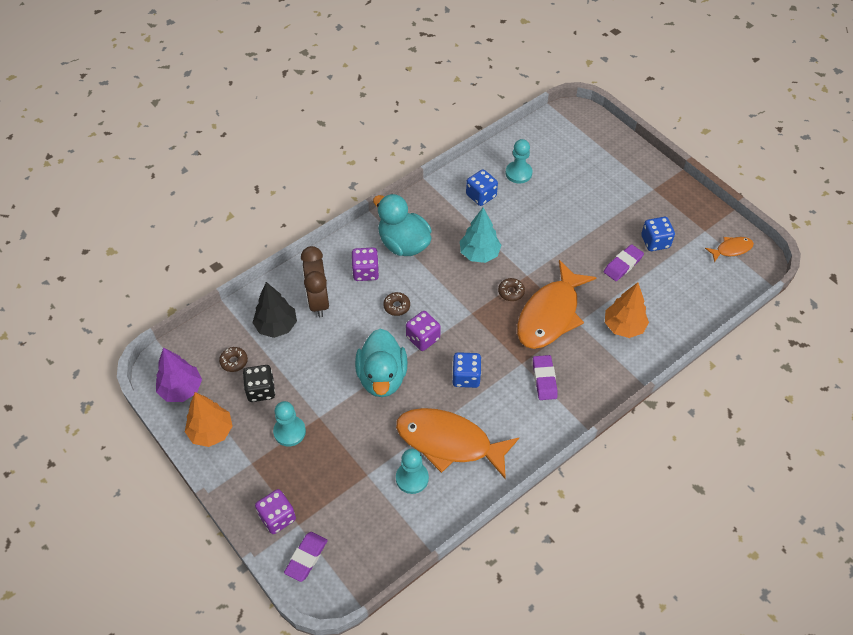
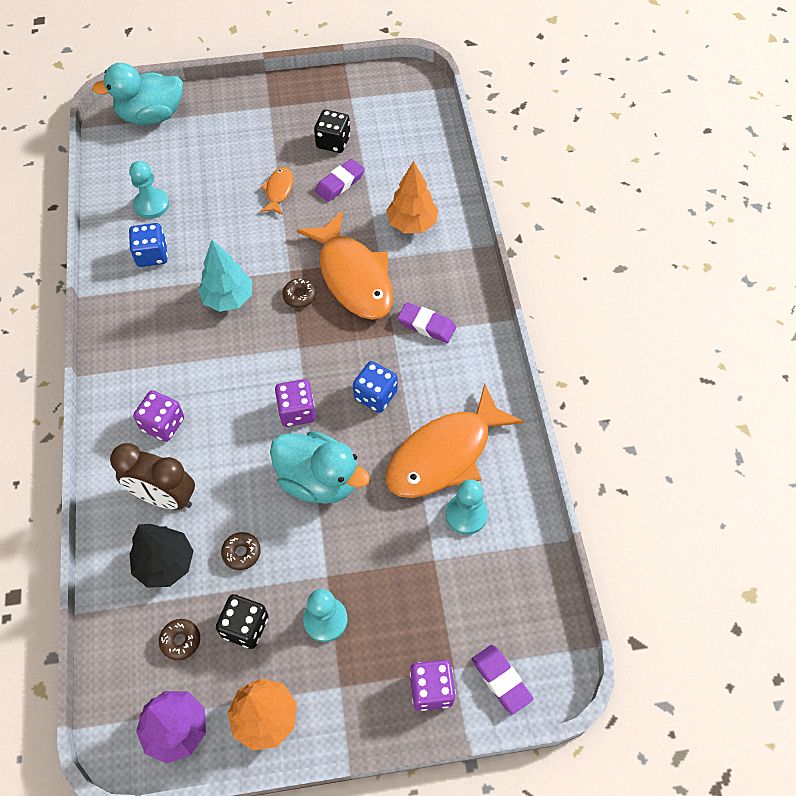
camera: 60 degrees left, 5 degrees up
(396, 306) = (235, 416): brown donut -> brown donut (241, 553)
(403, 244) = (155, 365): turquoise duck -> turquoise duck (151, 115)
(623, 265) = (340, 183): purple eraser -> purple eraser turned 60 degrees clockwise
(655, 242) = (333, 142): blue dice -> black dice
(731, 249) = (387, 91): orange fish -> orange fish (278, 191)

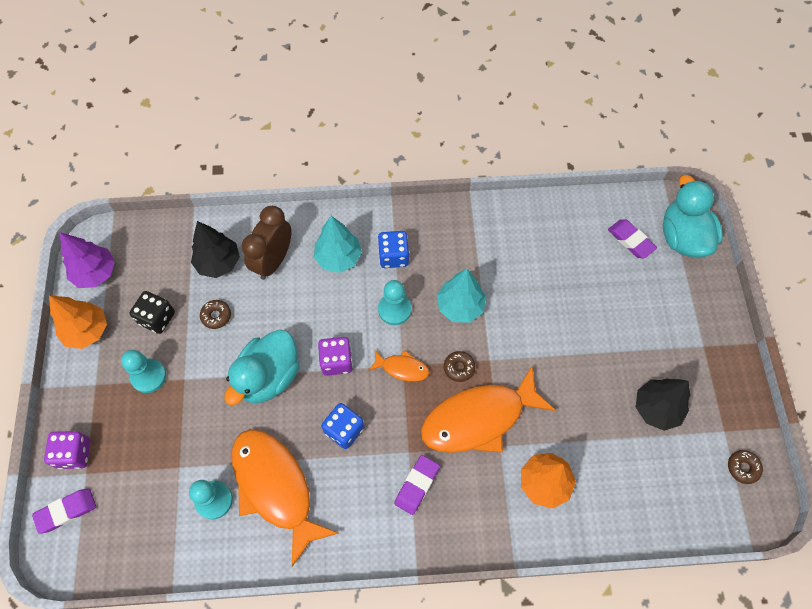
camera: 95 degrees right, 5 degrees up
(151, 205) = (569, 241): turquoise pawn -> turquoise pawn (394, 309)
(152, 255) = (511, 244): blue dice -> blue dice (393, 256)
(163, 424) = (338, 258): purple dice -> turquoise tree
(180, 641) = (157, 274): brown donut -> brown donut (743, 468)
(278, 191) = (588, 352): orange fish -> orange fish (402, 368)
(333, 142) = (656, 408): black dice -> black tree
(340, 183) = (599, 412): purple eraser -> purple eraser (631, 240)

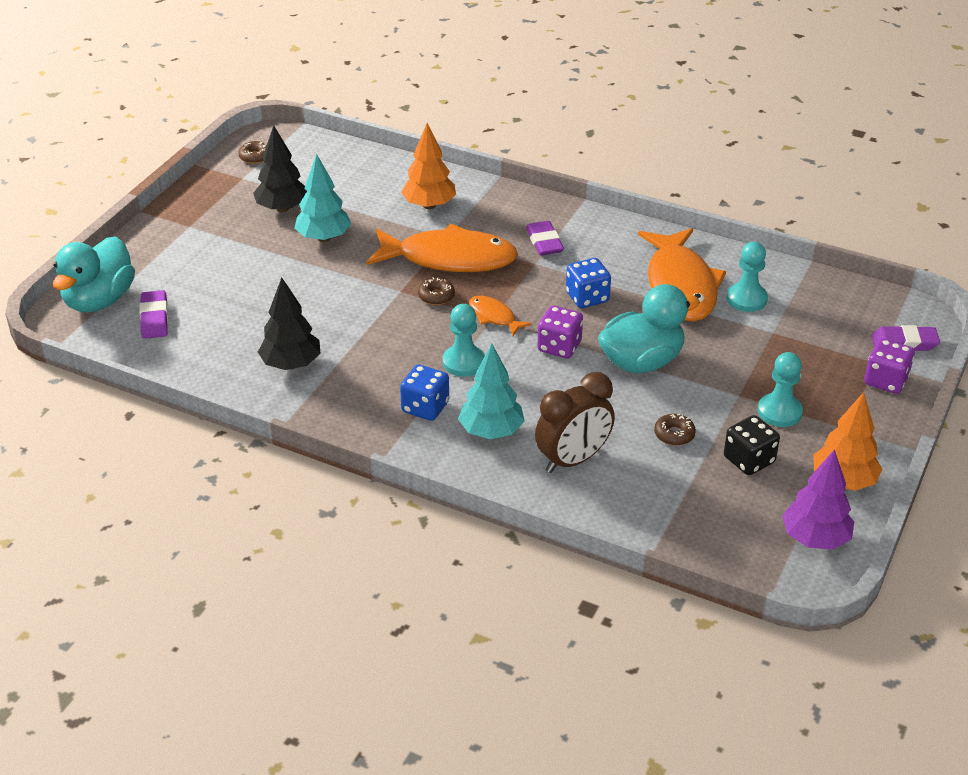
camera: 150 degrees left, 25 degrees down
(218, 263) = (644, 485): black tree -> black tree (291, 364)
(417, 485) = (544, 242): purple eraser -> purple eraser turned 75 degrees counterclockwise
(460, 306) = (391, 338): turquoise tree -> turquoise tree (323, 237)

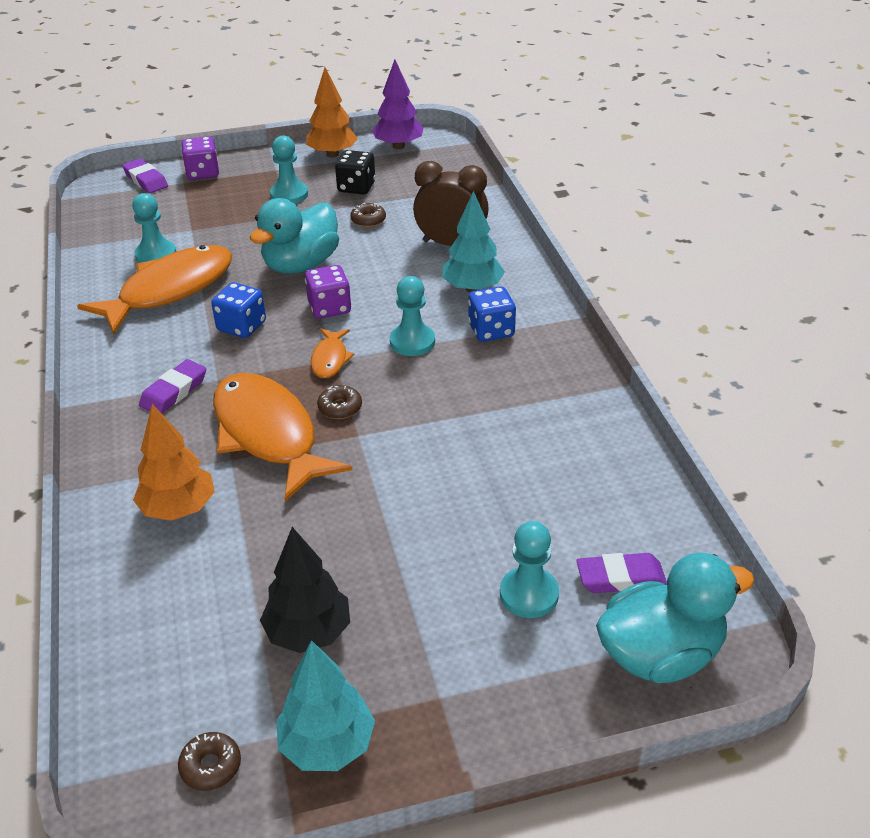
camera: 130 degrees left, 0 degrees up
(154, 318) = (621, 578): purple eraser -> purple eraser turned 45 degrees clockwise
(196, 283) = (529, 594): none -> turquoise pawn
(291, 364) = (546, 432): black tree -> none
(323, 237) = (330, 550): turquoise tree -> turquoise tree (327, 745)
(641, 362) = (301, 265): turquoise duck -> turquoise duck turned 75 degrees counterclockwise

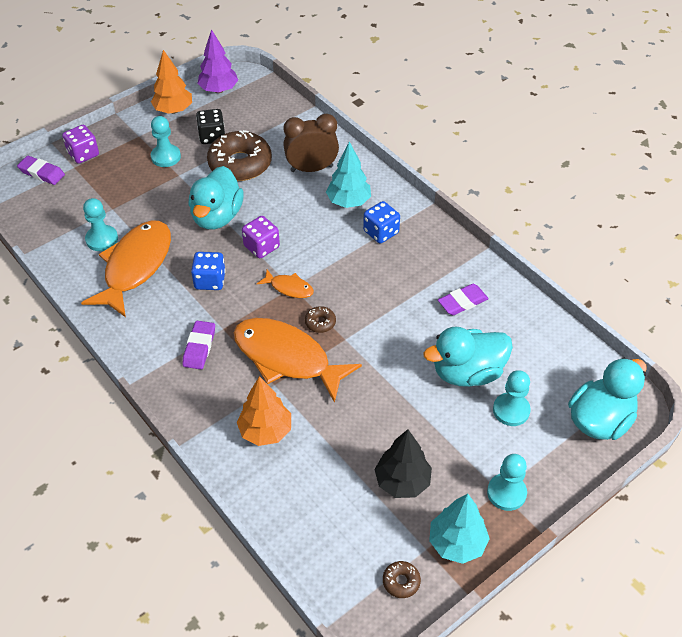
camera: 25 degrees left, 10 degrees up
(330, 359) = (289, 288): orange fish -> orange fish turned 45 degrees counterclockwise
(368, 220) = (240, 164): brown donut -> brown donut, size x2.36
(412, 342) = (335, 257): turquoise pawn -> turquoise pawn (506, 493)
(496, 526) = (467, 373): none -> turquoise duck
(621, 578) = (555, 381): purple eraser -> purple eraser (462, 302)

